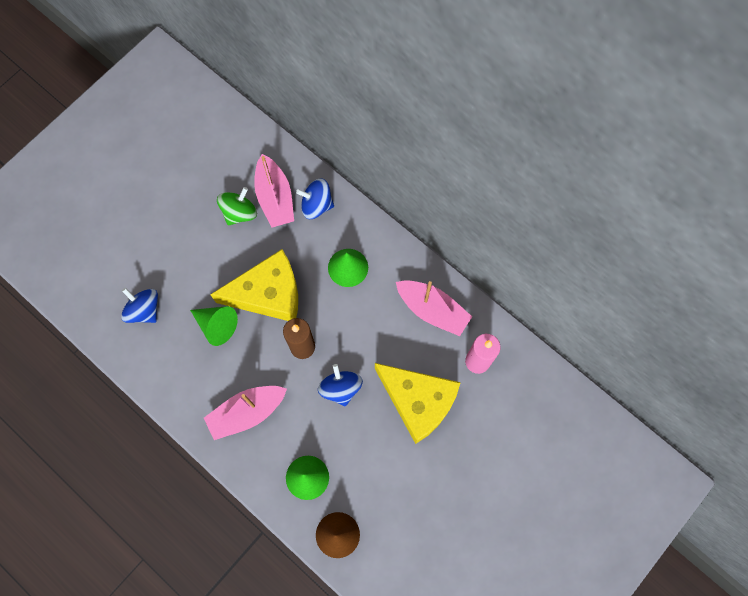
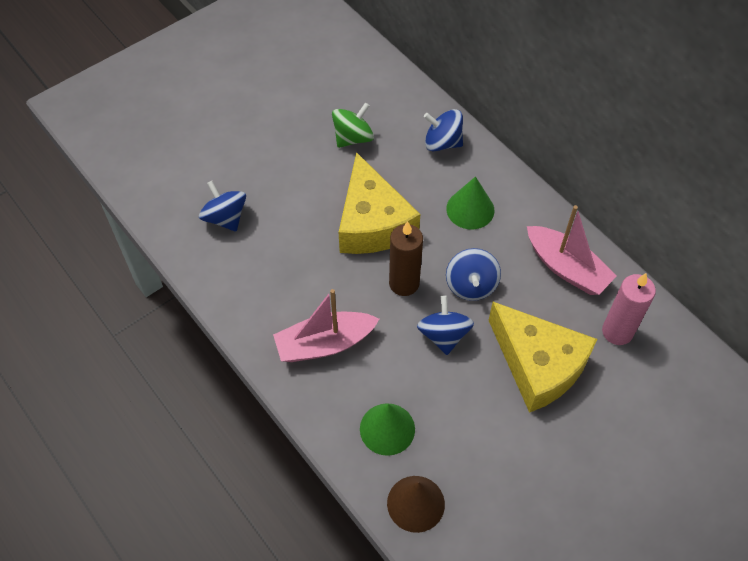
camera: 10 degrees right, 15 degrees down
(217, 325) = (306, 246): green cone -> none
(268, 294) = (372, 222): yellow cheese -> yellow cheese turned 75 degrees clockwise
(275, 198) = (396, 129): pink boat -> none
(357, 339) = (471, 285): none -> blue spinning top

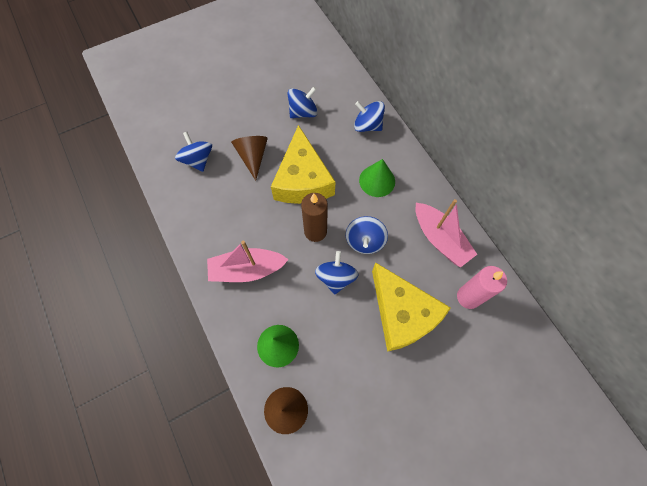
camera: 10 degrees right, 10 degrees up
(299, 203) = (253, 156): none -> brown cone
(353, 138) = (303, 112): green spinning top -> blue spinning top

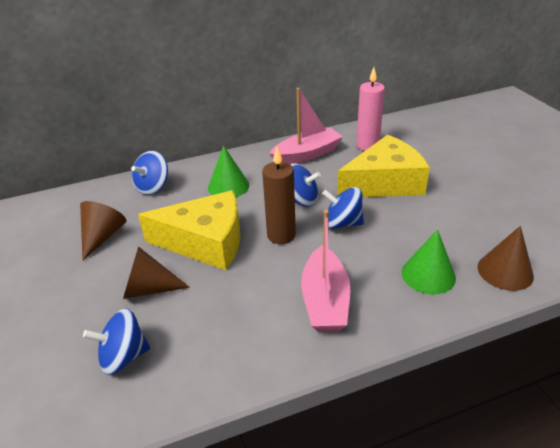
camera: 80 degrees left, 30 degrees down
(303, 112) = (103, 236): blue spinning top -> brown cone

